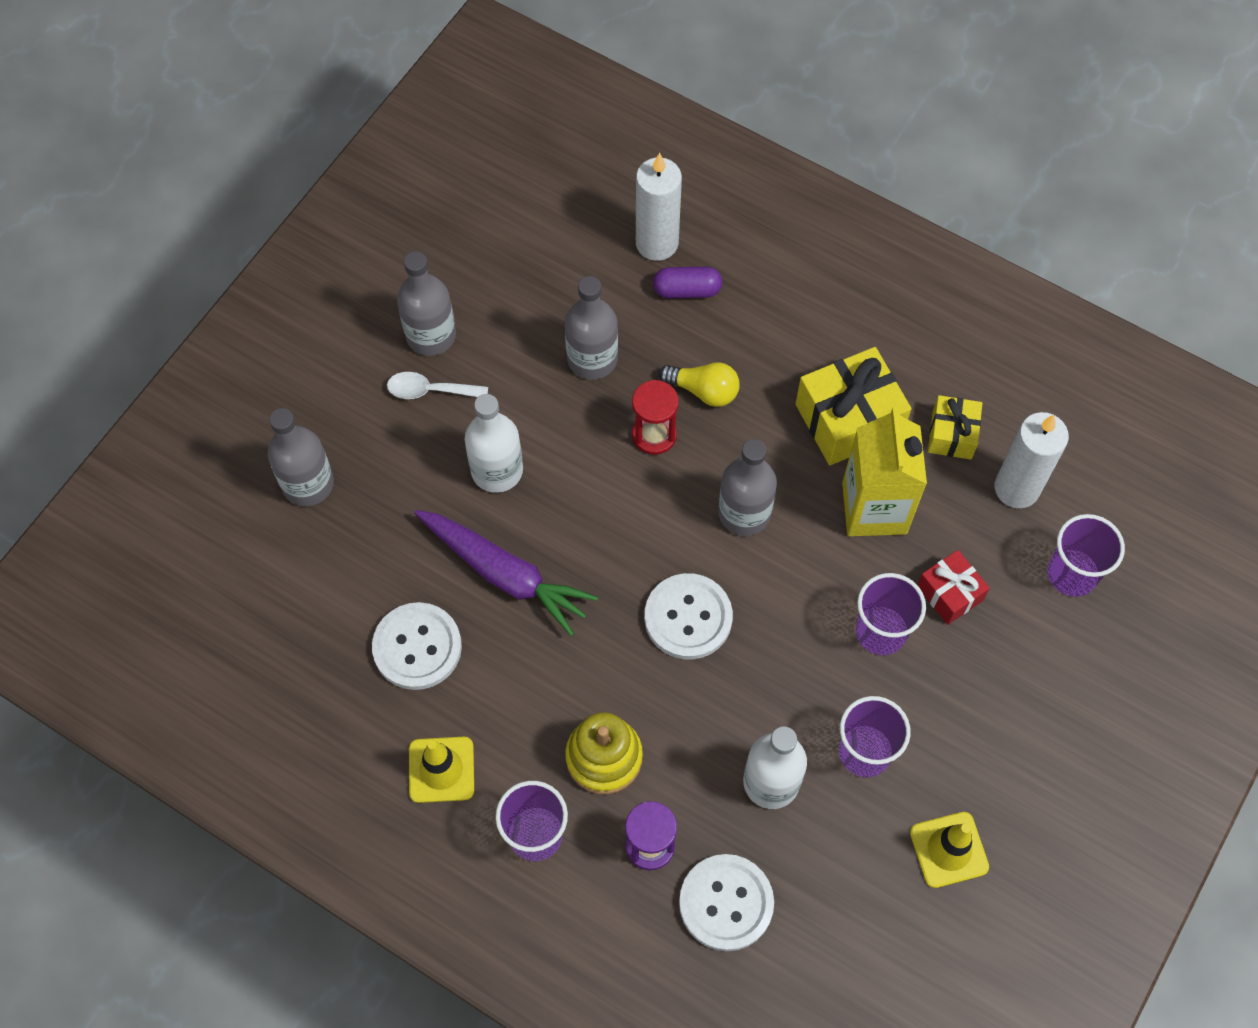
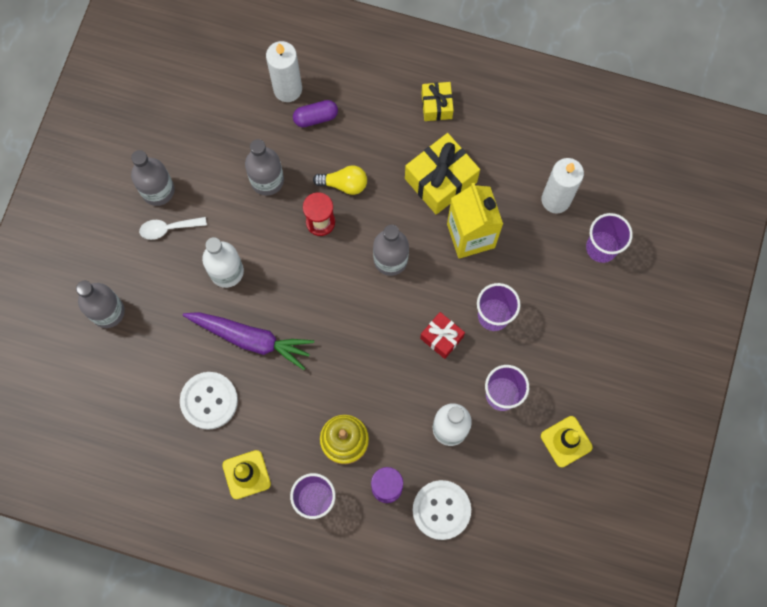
camera: 15 degrees left, 10 degrees up
(688, 617) = (373, 337): white button -> none
(949, 593) = (530, 279): red gift -> red gift (441, 337)
(952, 435) = (507, 174): yellow gift -> yellow gift (436, 106)

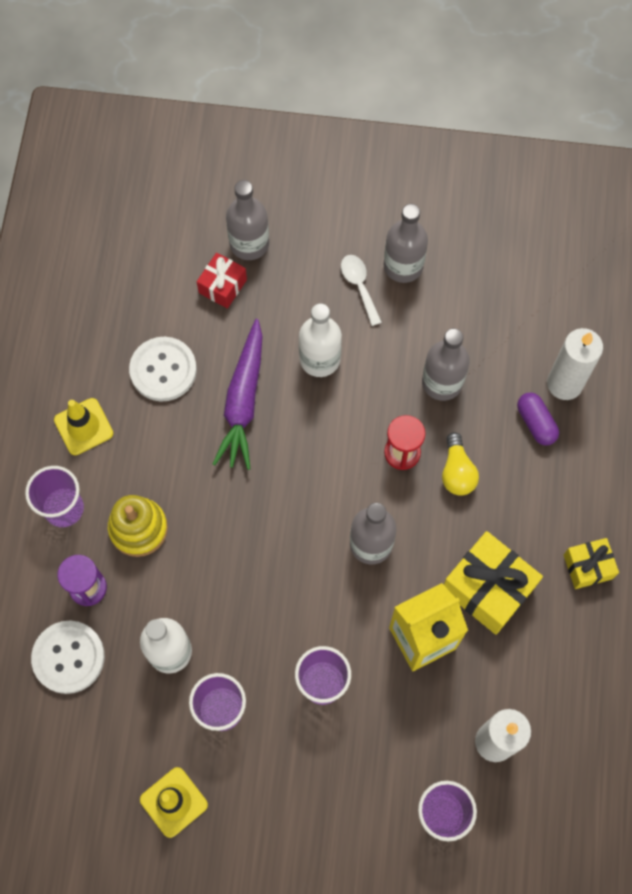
camera: 80 degrees right, 5 degrees down
(441, 337) = (282, 623): red gift -> red gift (222, 286)

